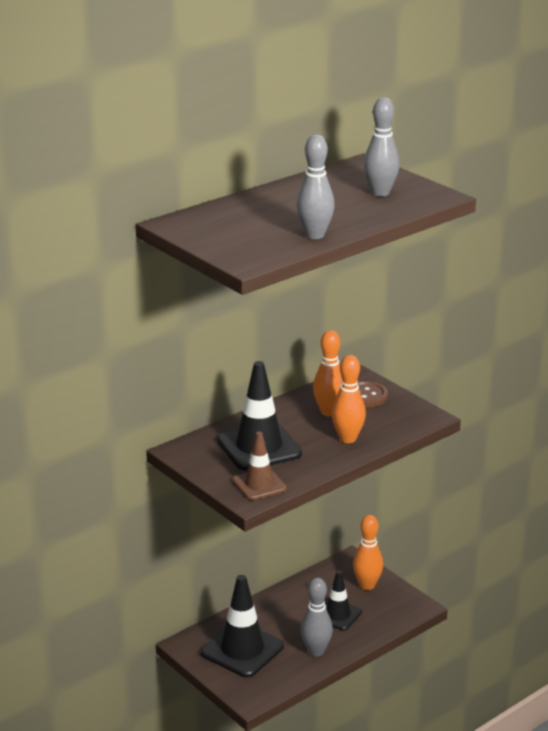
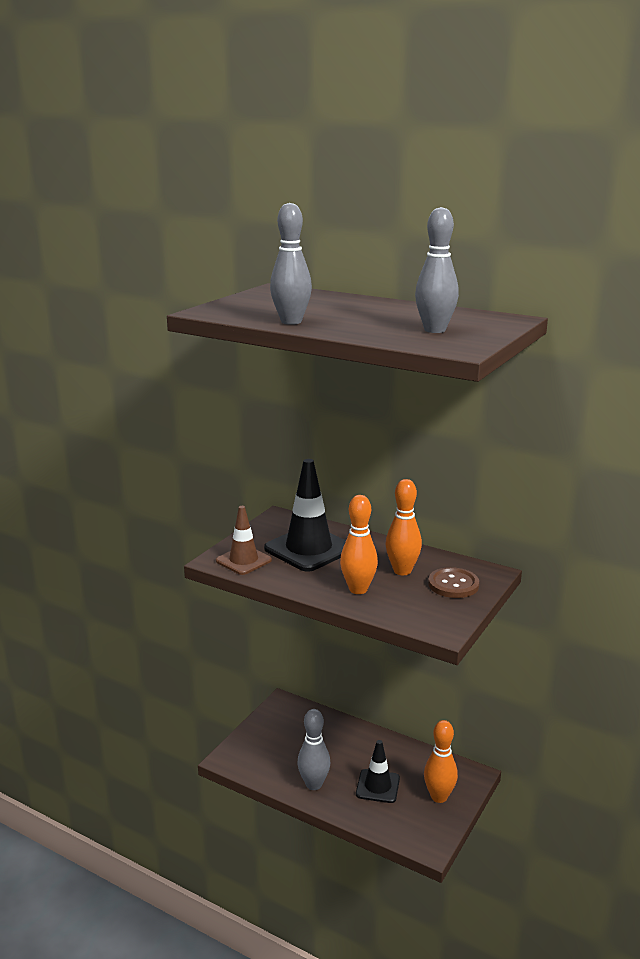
camera: 70 degrees right, 5 degrees down
(242, 650) = (292, 737): black traffic cone -> none

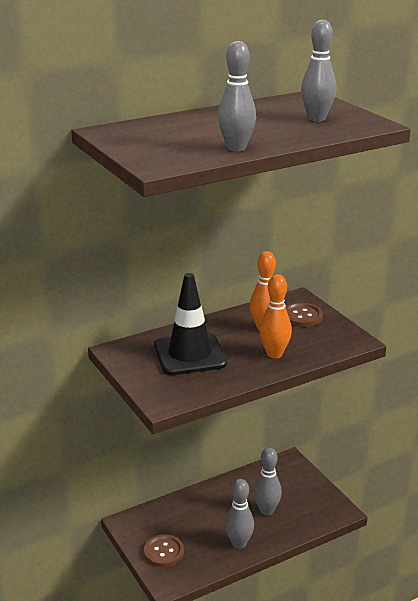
camera: 60 degrees left, 5 degrees up
(243, 560) = (177, 390): brown traffic cone -> none
(264, 740) = (164, 552): none -> brown button
(377, 786) = (266, 510): black traffic cone -> grey bowling pin
(439, 797) = (299, 485): orange bowling pin -> none

